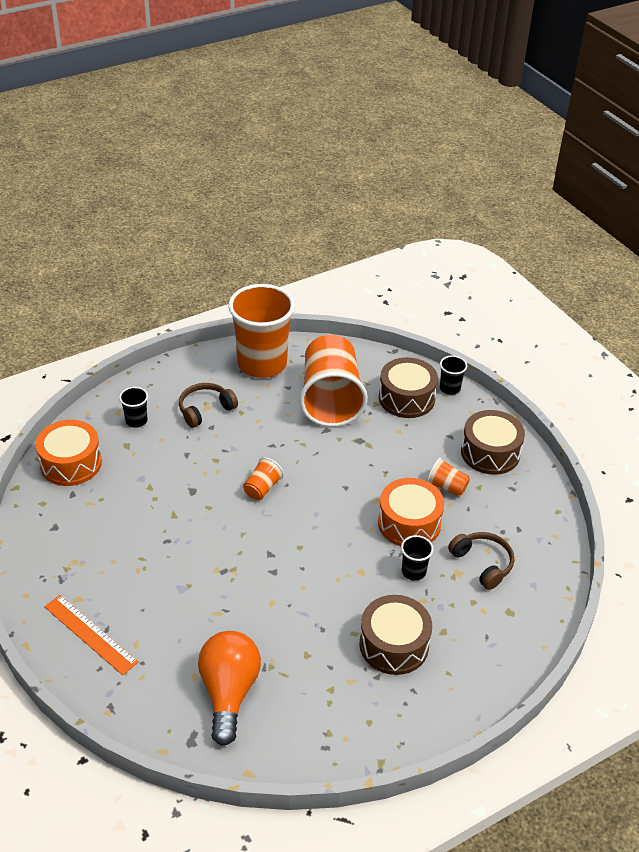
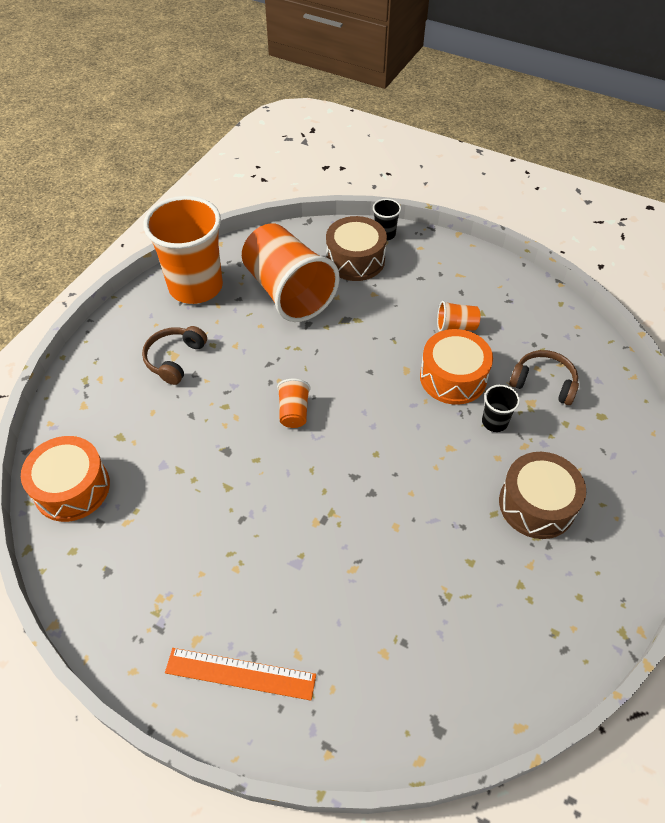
camera: 30 degrees left, 10 degrees up
(136, 421) = (110, 405): black cup -> none
(229, 692) = (431, 649): orange light bulb -> none
(490, 453) = (465, 277): brown drum -> none

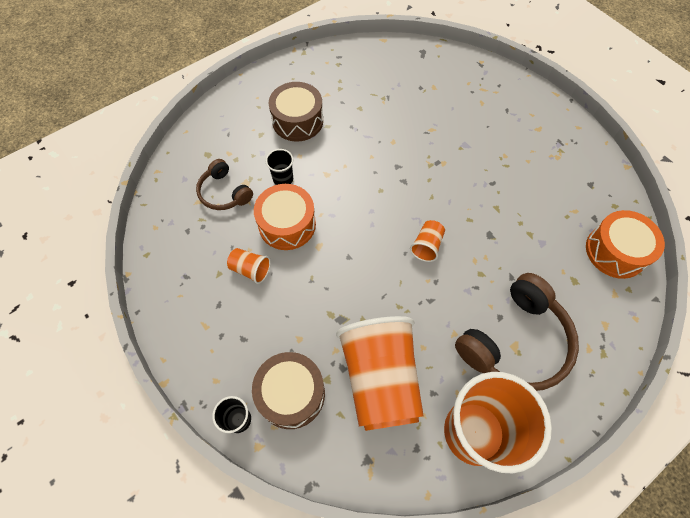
camera: 155 degrees left, 10 degrees up
(175, 359) = (515, 342): brown headphones -> brown headphones, size x1.79
(240, 674) = (516, 105): orange ruler -> none

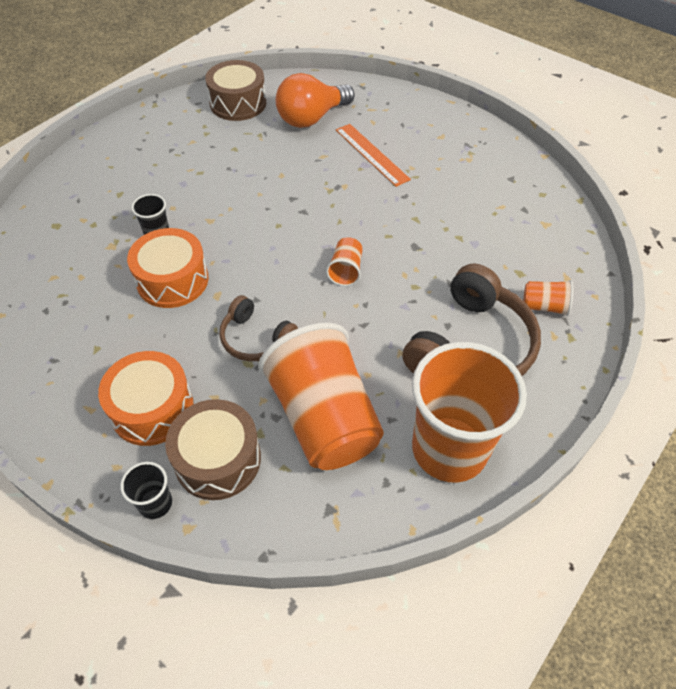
camera: 15 degrees left, 10 degrees down
(224, 192) = (86, 261): brown headphones -> brown headphones (256, 339)
(250, 269) = (136, 336): orange cup -> orange cup (544, 306)
(297, 121) = (162, 173): brown drum -> brown drum (238, 103)
(430, 89) = (311, 118): none -> orange light bulb
(474, 135) = (372, 154): none -> orange ruler
(615, 251) = (555, 236): orange drum -> orange drum (152, 409)

